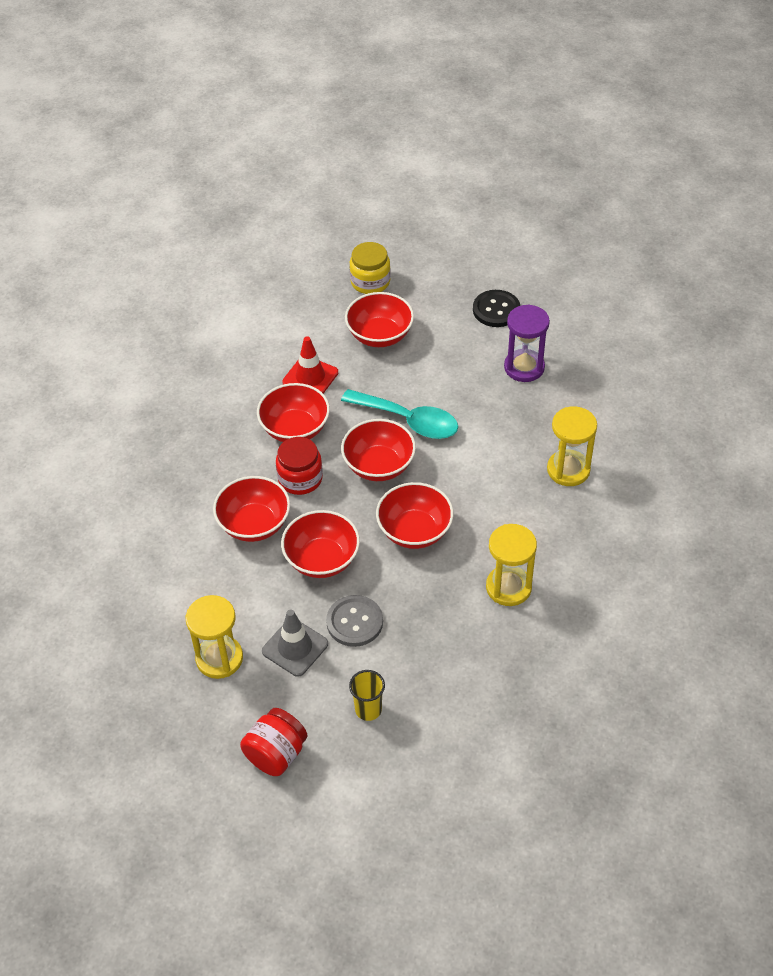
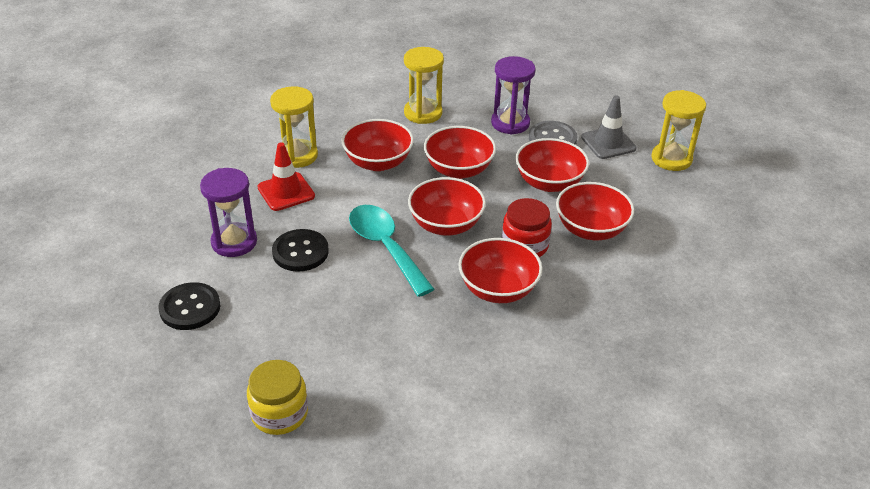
camera: 150 degrees left, 10 degrees down
(276, 754) = (656, 101): red jar -> none
(310, 377) = (444, 332): red traffic cone -> red traffic cone (286, 192)
(368, 709) = (578, 96): yellow cup -> none
(380, 335) = (332, 341): red bowl -> red bowl (378, 162)
(411, 622) = (510, 123): none -> purple hourglass
(467, 384) = (300, 252): none -> black button

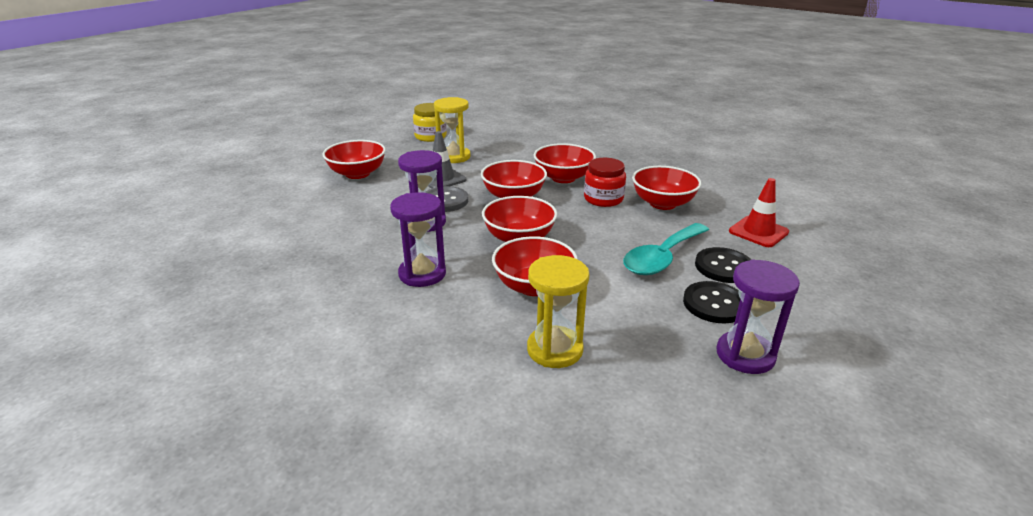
camera: 105 degrees left, 10 degrees down
(190, 308) = (864, 356): black button -> black button (723, 267)
(279, 414) = (892, 269): yellow jar -> yellow jar (430, 136)
(286, 192) = (630, 340): red traffic cone -> red traffic cone (758, 232)
(423, 113) = (422, 274): yellow hourglass -> purple hourglass
(446, 224) = (605, 234): red bowl -> red bowl (357, 174)

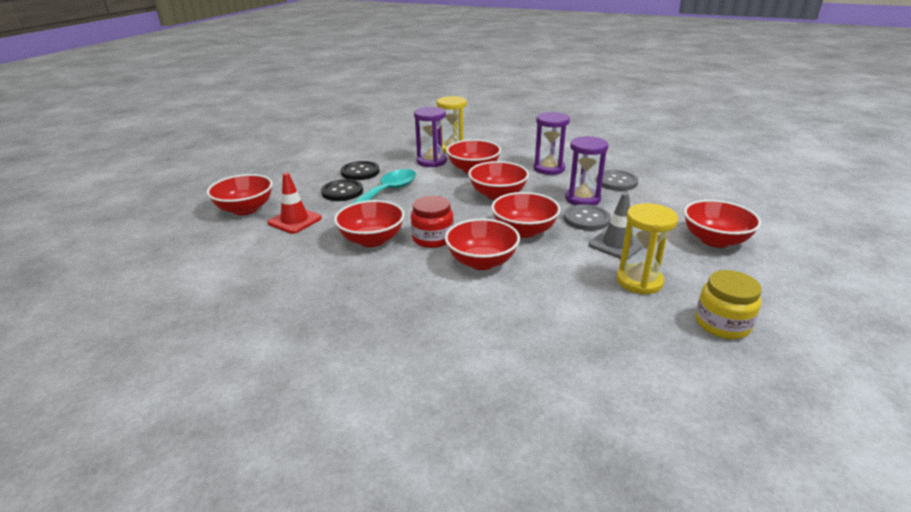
camera: 170 degrees right, 0 degrees up
(359, 240) = (616, 182): none -> grey button
(745, 355) = (355, 155): purple hourglass -> purple hourglass (431, 161)
(836, 254) = (245, 209): none -> red bowl

